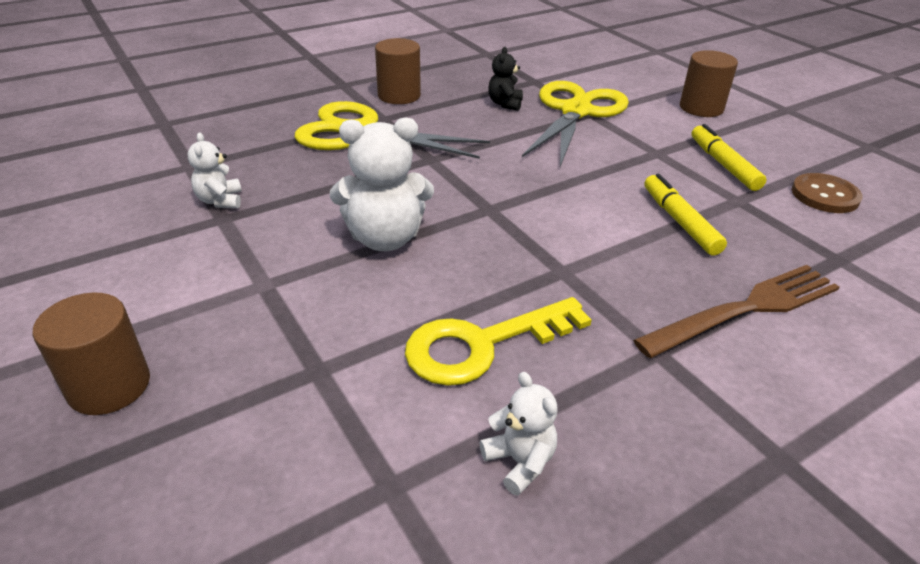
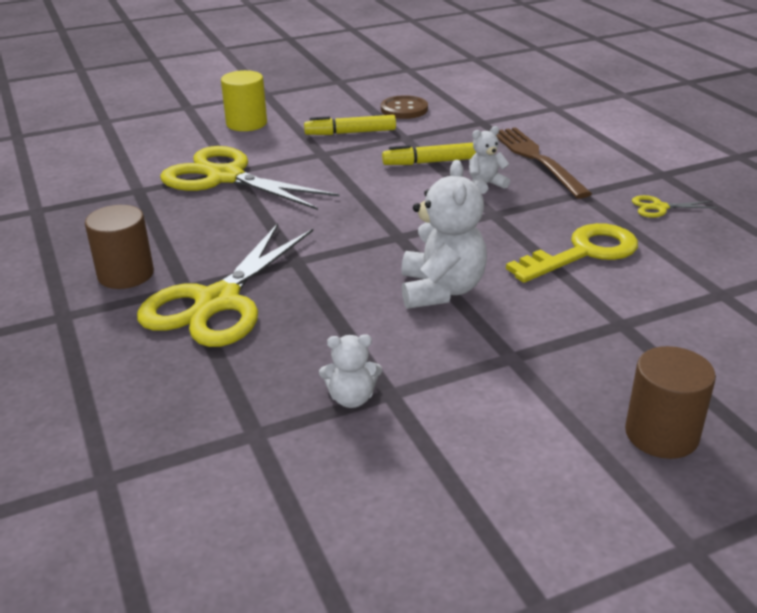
camera: 80 degrees left, 5 degrees down
(482, 345) = (583, 253): yellow key -> yellow key turned 105 degrees counterclockwise
(505, 104) = (187, 211): black teddy bear -> none
(519, 461) = (688, 248): white teddy bear -> white teddy bear (485, 185)
(646, 439) = (659, 207): none -> yellow scissors
(701, 108) = (246, 123): brown cylinder -> yellow cylinder

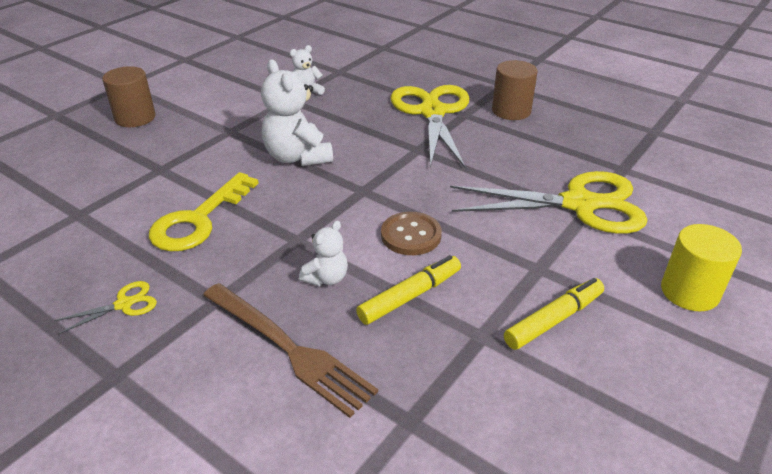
camera: 150 degrees right, 5 degrees up
(404, 109) = (548, 412): brown button -> brown button (411, 235)

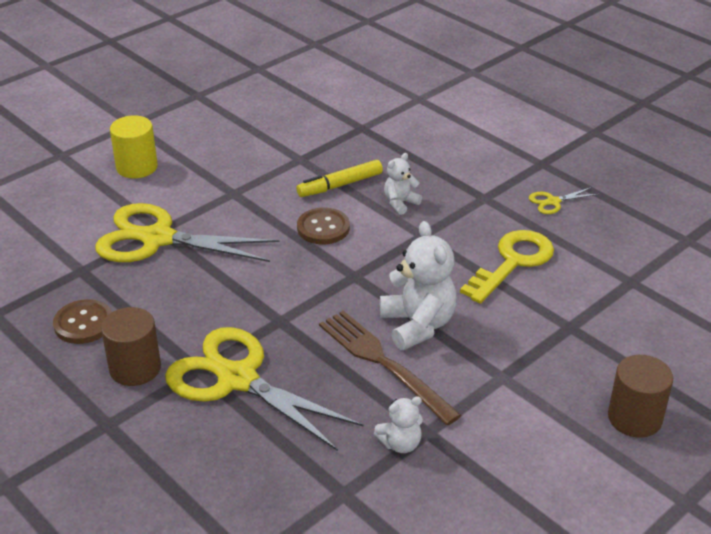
camera: 170 degrees left, 0 degrees up
(289, 349) = (430, 165): brown fork -> brown fork (383, 363)
(432, 112) = (237, 379): yellow scissors -> yellow scissors turned 120 degrees clockwise
(553, 320) = (246, 162): yellow marker -> none
(577, 132) = (83, 323): none -> brown button

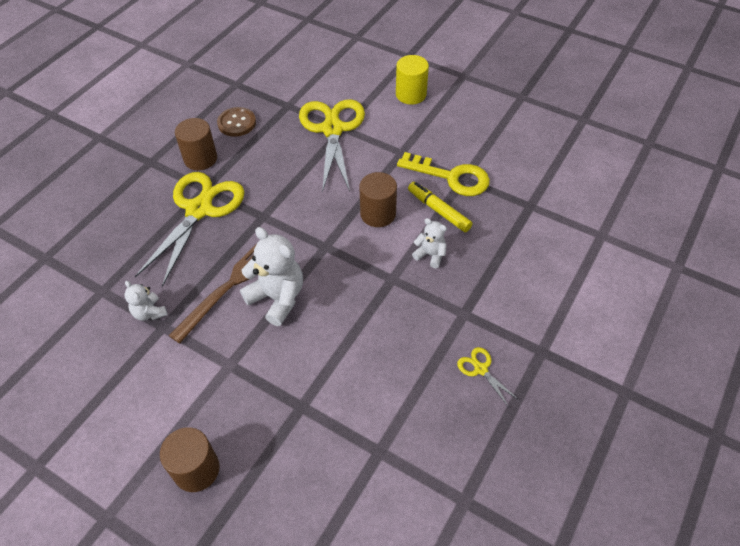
camera: 75 degrees right, 15 degrees up
(323, 228) = (378, 214): brown button -> brown cylinder
(418, 325) = (277, 298): white teddy bear -> white teddy bear turned 105 degrees counterclockwise
(512, 262) = (376, 350): yellow key -> yellow key (451, 177)

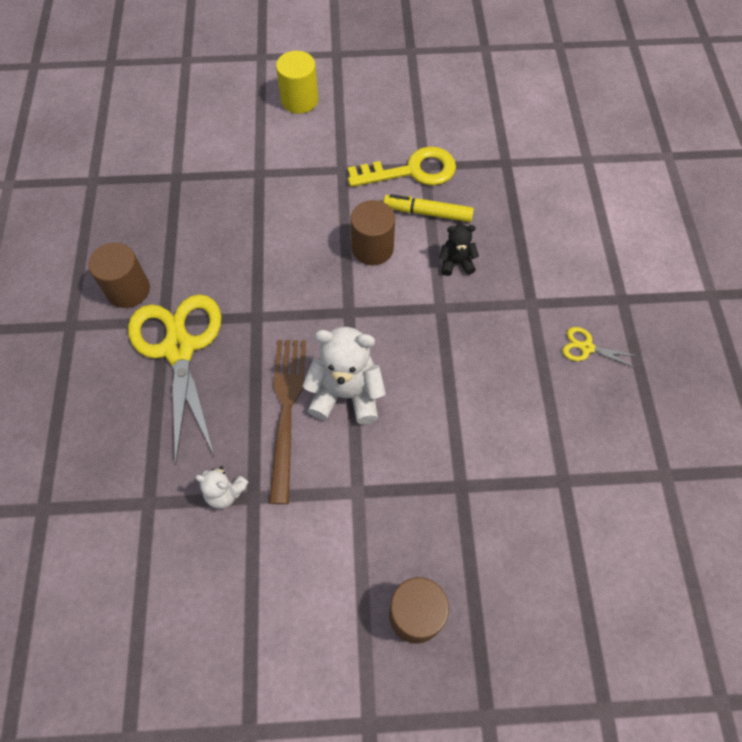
camera: 35 degrees left, 10 degrees up
(237, 123) = (134, 226): brown button -> none
(332, 129) = (249, 180): yellow scissors -> none
(430, 255) = (456, 263): white teddy bear -> black teddy bear

